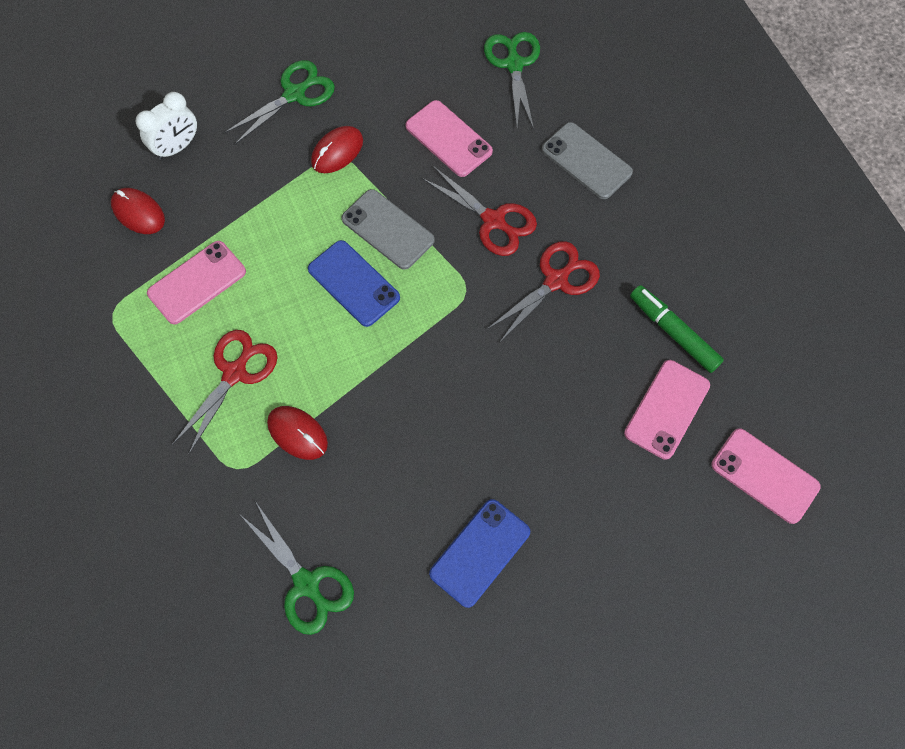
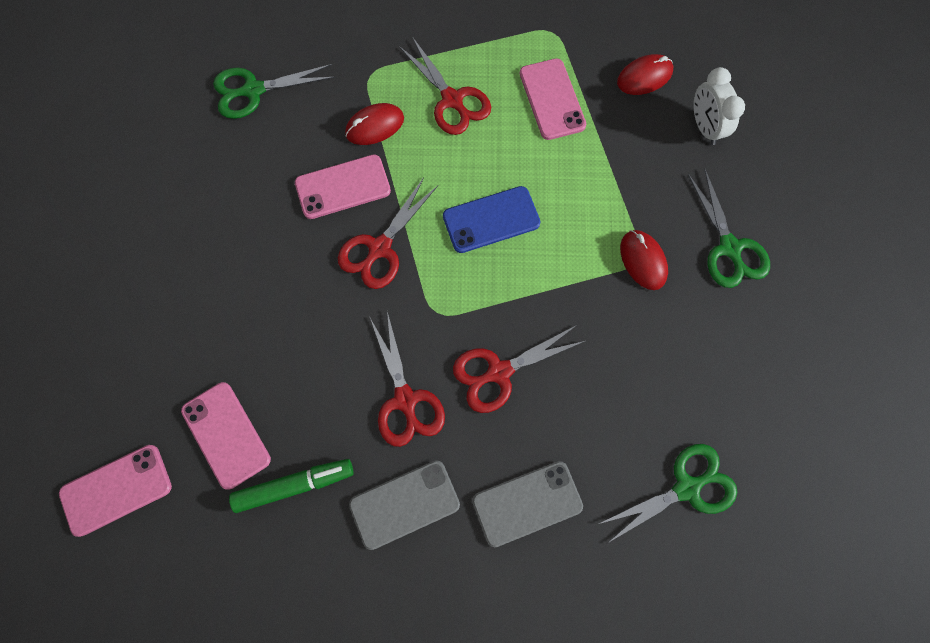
camera: 115 degrees right, 5 degrees up
(388, 229) = (534, 271): grey phone -> grey phone (404, 504)
(428, 366) = (380, 248): none -> red scissors
(448, 139) = (615, 372): pink phone -> pink phone (343, 187)
(480, 552) = (201, 218): blue phone -> none
(514, 64) = (686, 488): green scissors -> green scissors turned 45 degrees counterclockwise

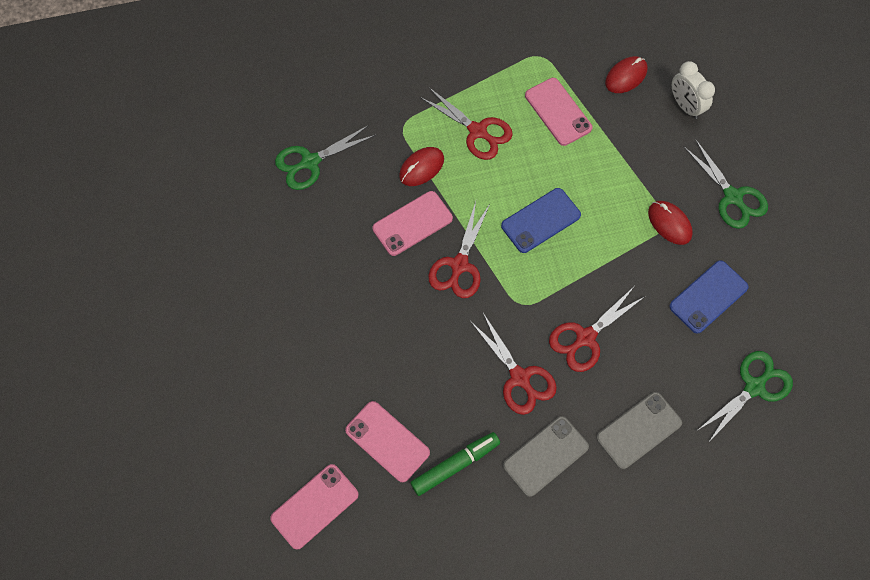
camera: 15 degrees left, 5 degrees down
(663, 361) = (708, 297): none -> blue phone

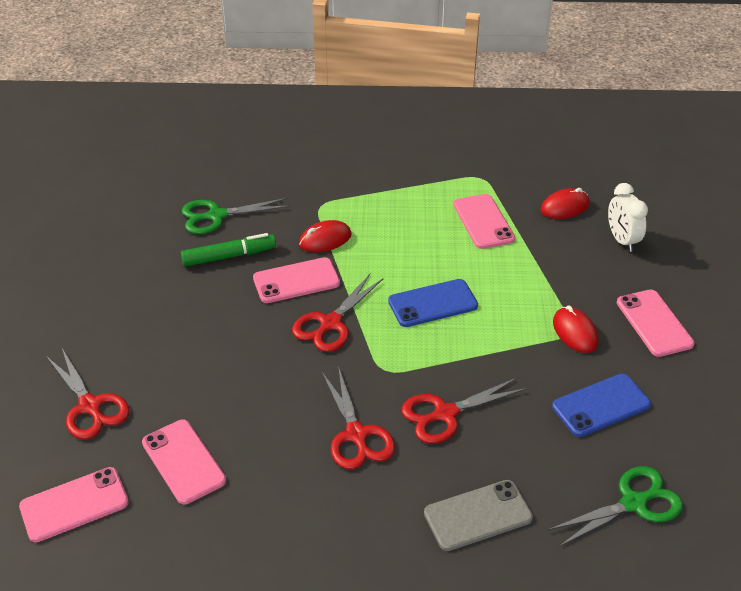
camera: 15 degrees right, 25 degrees down
(455, 465) = (249, 501): green marker -> green marker (229, 256)
(477, 131) = (394, 222): red scissors -> red scissors (90, 406)
(545, 456) = (357, 516): grey phone -> none
(732, 197) = (654, 323): green scissors -> pink phone

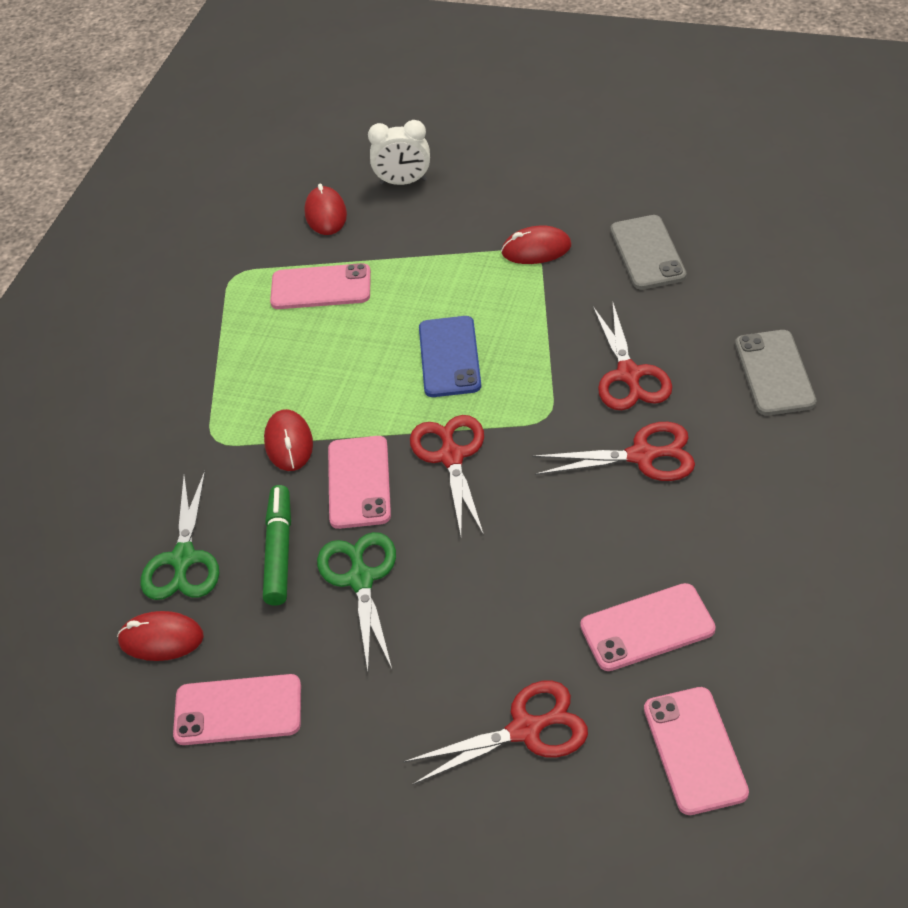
camera: 70 degrees left, 5 degrees up
(153, 222) = (161, 639): none -> red mouse
(330, 323) = (451, 457): red scissors -> red scissors turned 150 degrees counterclockwise
(601, 405) = (647, 253): blue phone -> grey phone
(633, 503) = (778, 258): green scissors -> green scissors (361, 579)
(654, 323) = (542, 188): pink phone -> pink phone (238, 710)

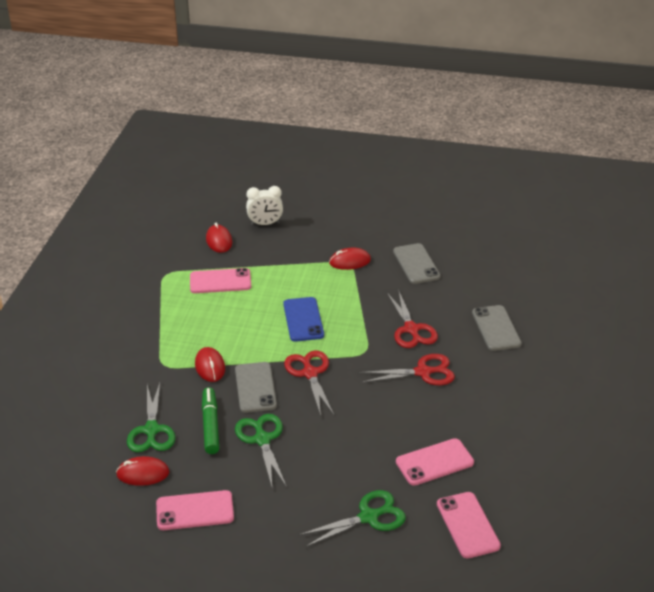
camera: 10 degrees left, 10 degrees down
(359, 482) = (255, 387): pink phone -> grey phone
(525, 730) = (368, 517): red scissors -> green scissors

